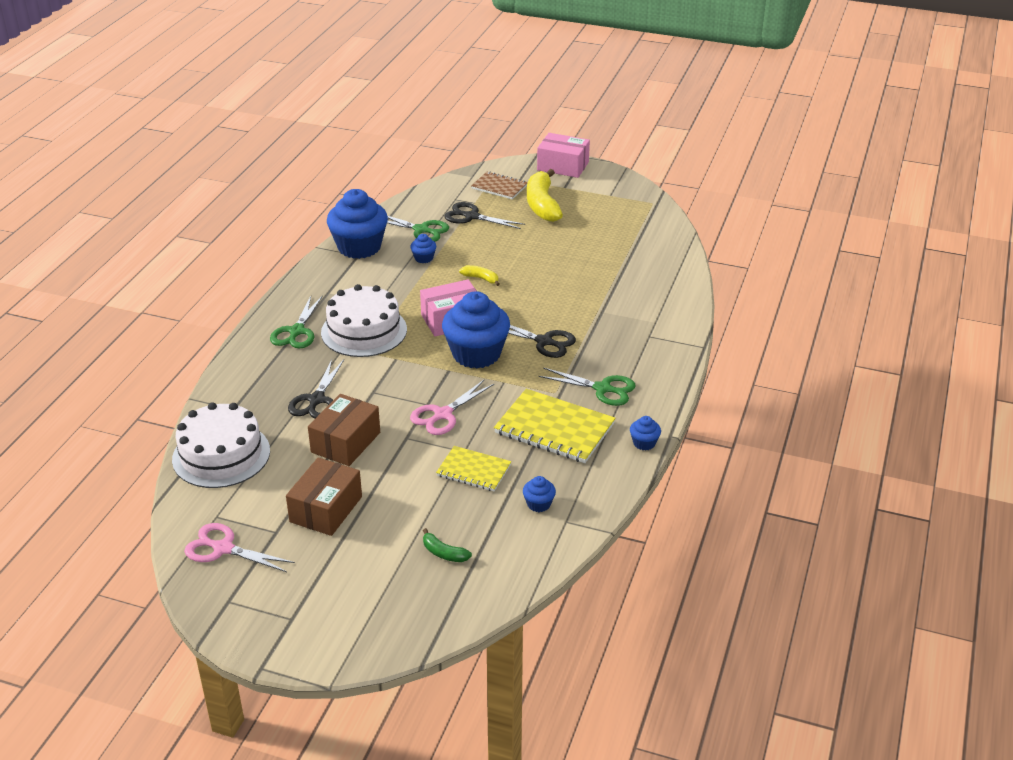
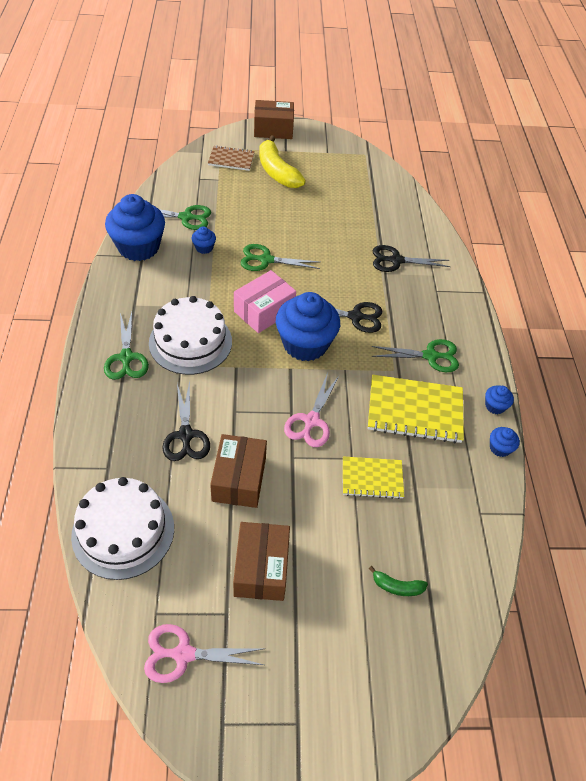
camera: 25 degrees left, 15 degrees up
(472, 216) = (223, 195): black scissors -> black scissors (396, 260)
(481, 278) = (266, 260): yellow banana -> green scissors
(538, 504) = (447, 500): blue cupcake -> blue cupcake (499, 448)
(563, 166) = (273, 129): pink box -> brown box

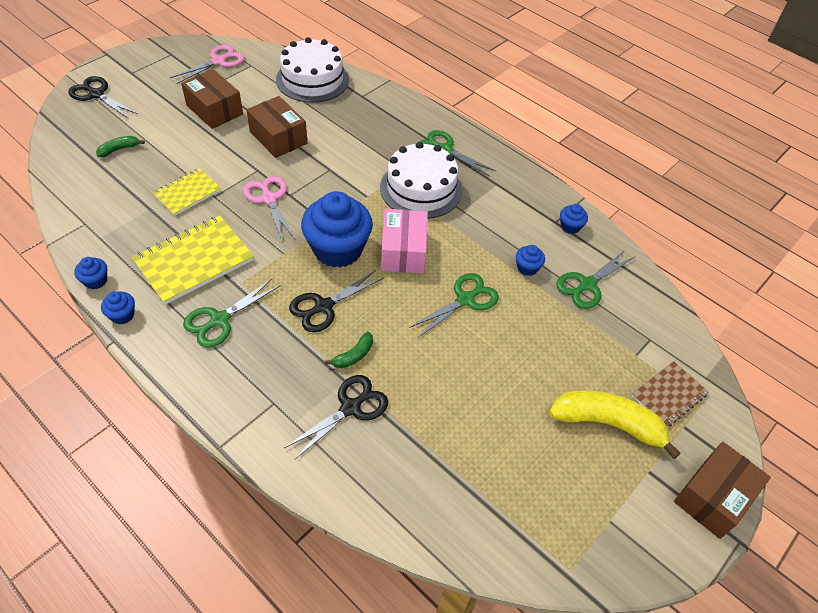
camera: 135 degrees right, 0 degrees up
(138, 247) = (570, 226): blue cupcake -> blue cupcake, size x0.43
(186, 435) = (342, 137): black scissors -> black scissors (96, 94)
(367, 280) = (353, 355): none -> green banana

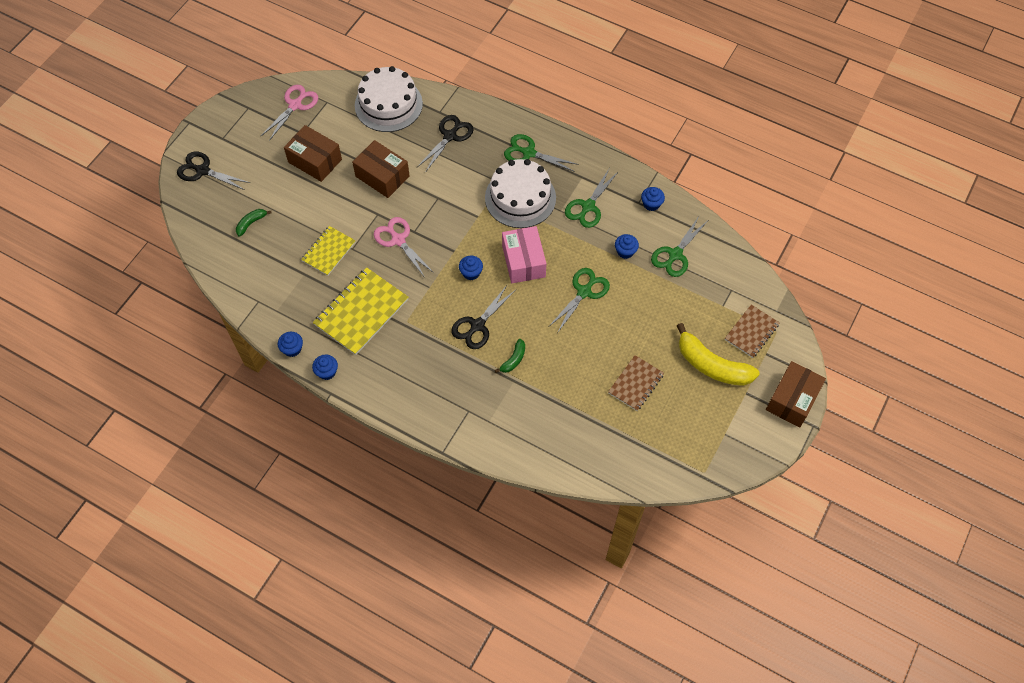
camera: 10 degrees left, 10 degrees up
(220, 320) = (402, 357): green scissors -> green scissors (588, 206)
(338, 249) = (471, 273): blue cupcake -> blue cupcake, size x0.43
(350, 408) = (524, 400): black scissors -> black scissors (450, 136)
(501, 423) = (635, 384): none -> brown notebook
(608, 424) = (711, 365): yellow banana -> yellow banana turned 150 degrees counterclockwise

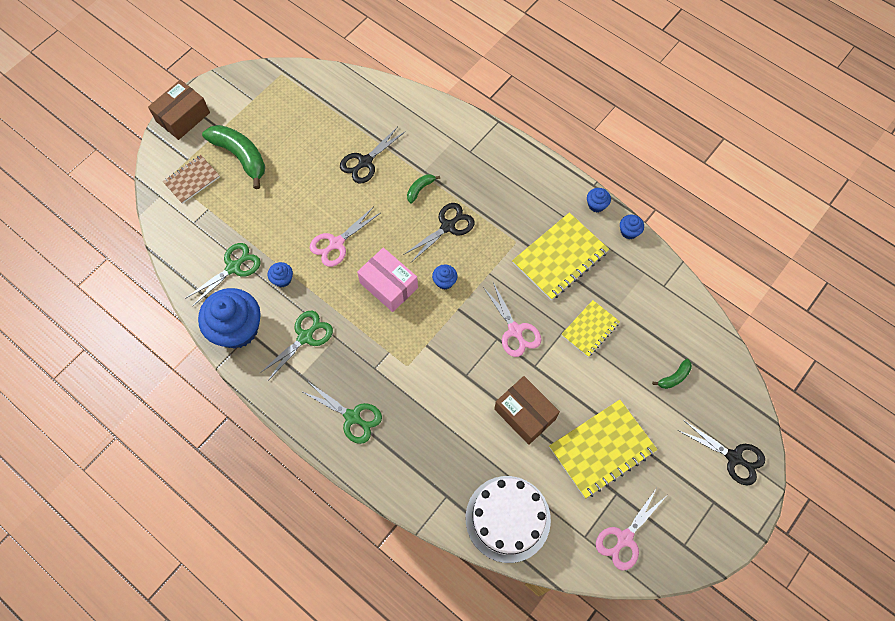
camera: 170 degrees left, 5 degrees up
(315, 161) = (602, 449): brown box -> yellow notebook
(450, 136) = (439, 457): black scissors -> black scissors (365, 162)
(520, 198) = (375, 360): white cake -> none
(523, 261) = (389, 285): pink box -> pink box turned 45 degrees counterclockwise
(584, 292) = (336, 243): green scissors -> pink scissors
(635, 384) = (315, 151): brown notebook -> none
(651, 204) = (237, 329): blue cupcake -> blue cupcake, size x2.35
(711, 365) = (241, 156): yellow banana -> green banana

